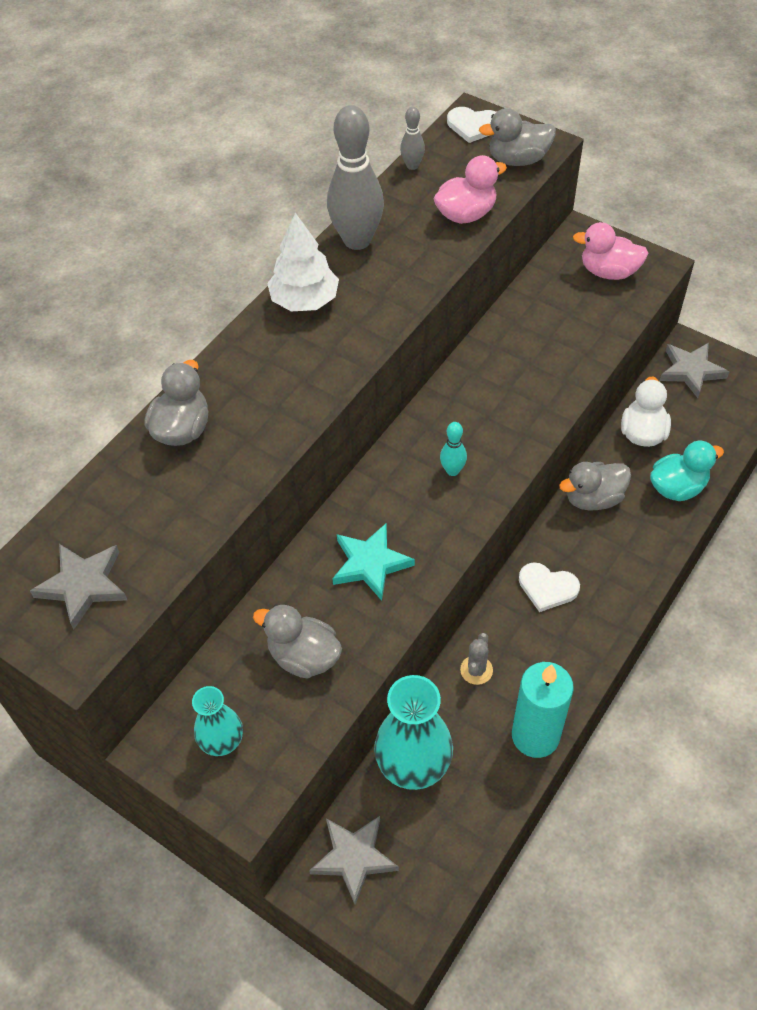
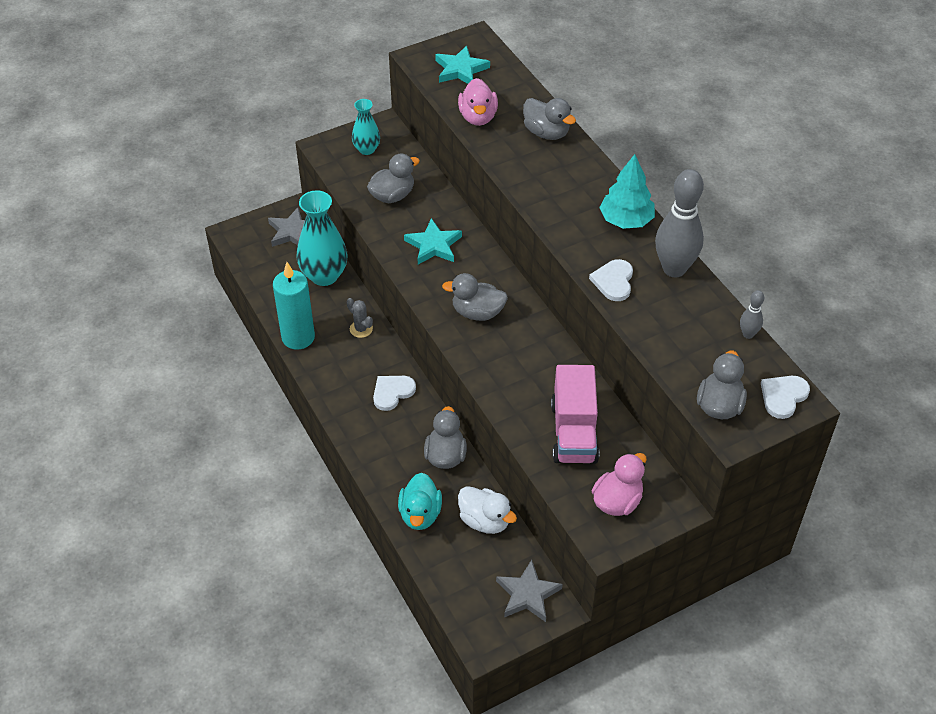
camera: 115 degrees right, 5 degrees down
(83, 585) = (460, 70): grey star -> turquoise star
(305, 301) = (626, 220): white tree -> turquoise tree
(409, 279) = (613, 281): none -> white heart
(452, 470) = (477, 312): turquoise bowling pin -> grey duck
(466, 214) = (667, 342): pink duck -> pink duck (478, 117)
(555, 328) = (574, 432): none -> pink truck

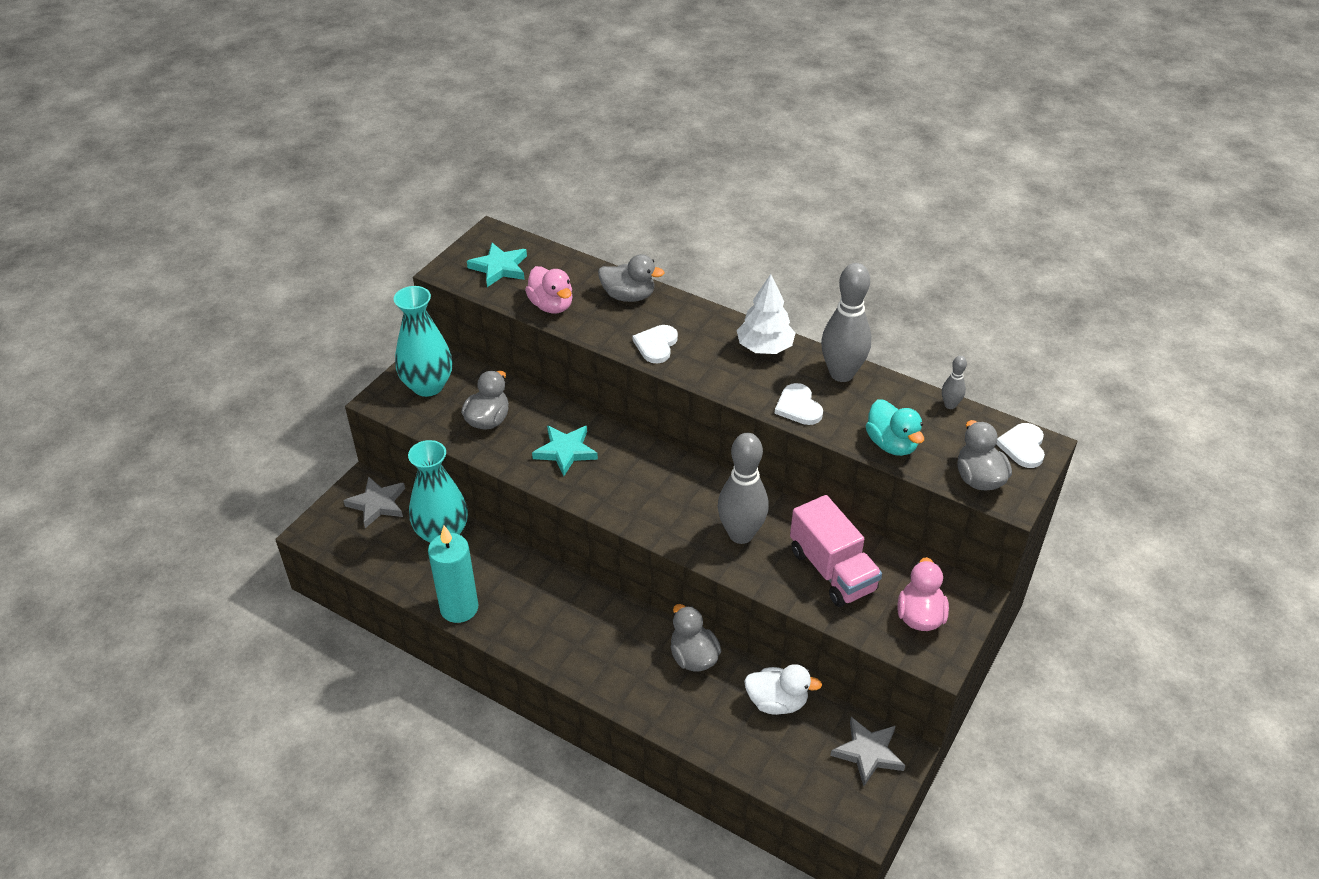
camera: 30 degrees left, 5 degrees down
(361, 329) = (519, 571): grey cactus -> none
(366, 149) = (428, 386): turquoise vase -> turquoise vase, size x1.75
(392, 392) = (596, 619): white heart -> white heart (656, 345)
(420, 514) = (711, 727): turquoise duck -> turquoise duck (891, 444)
(477, 312) = (657, 497): grey duck -> none
(522, 371) = (741, 534): none -> grey bowling pin
(626, 220) = (764, 348): turquoise tree -> white tree

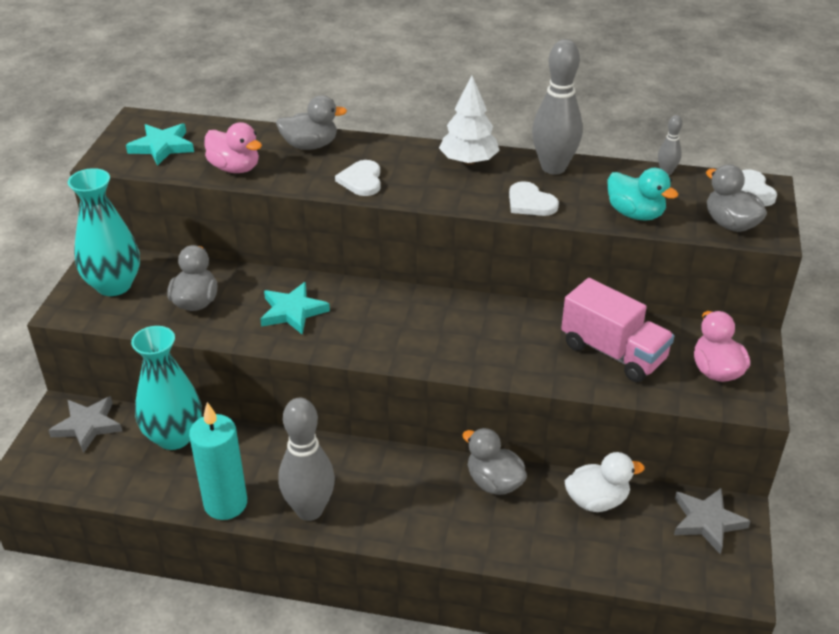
camera: 20 degrees left, 5 degrees down
(741, 534) = (509, 343): grey bowling pin -> grey bowling pin (309, 510)

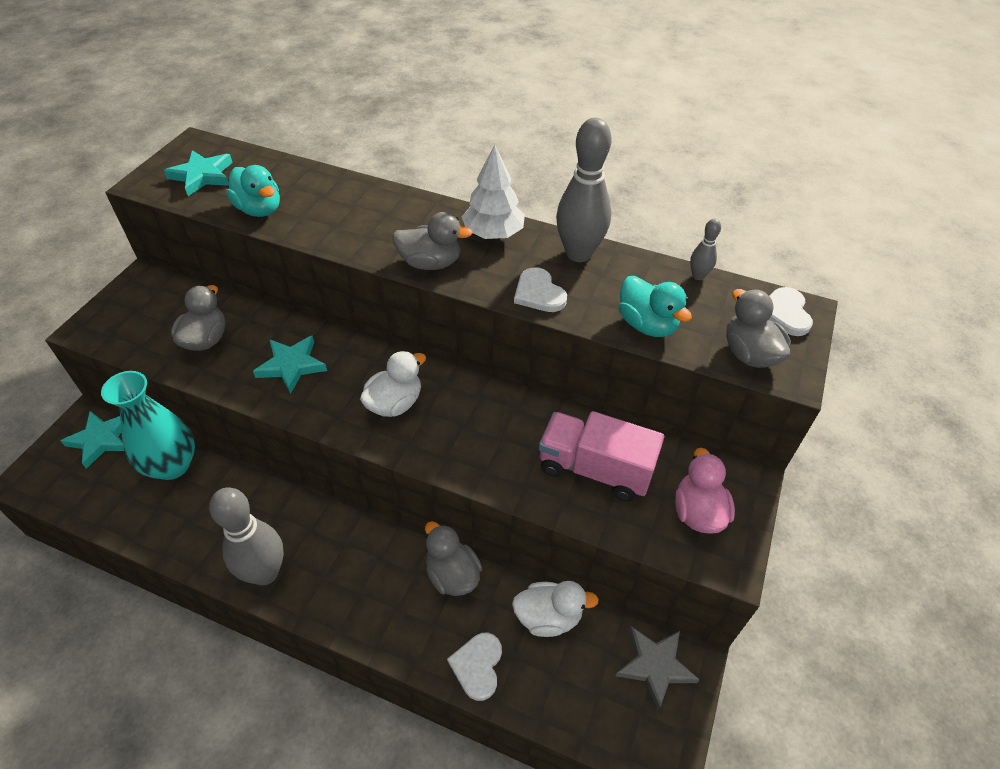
camera: 10 degrees right, 10 degrees up
(88, 426) = (101, 439): grey star -> turquoise star
(114, 285) = (140, 309): turquoise vase -> none
(225, 503) = (190, 550): turquoise candle -> none
(235, 168) = (259, 209): pink duck -> turquoise duck
(310, 145) = (343, 193): grey duck -> grey duck (430, 263)
(361, 180) = (376, 241): white heart -> white heart (477, 666)
(407, 328) = (395, 403): none -> white duck
(613, 352) = (594, 469): pink truck -> pink truck turned 150 degrees clockwise

